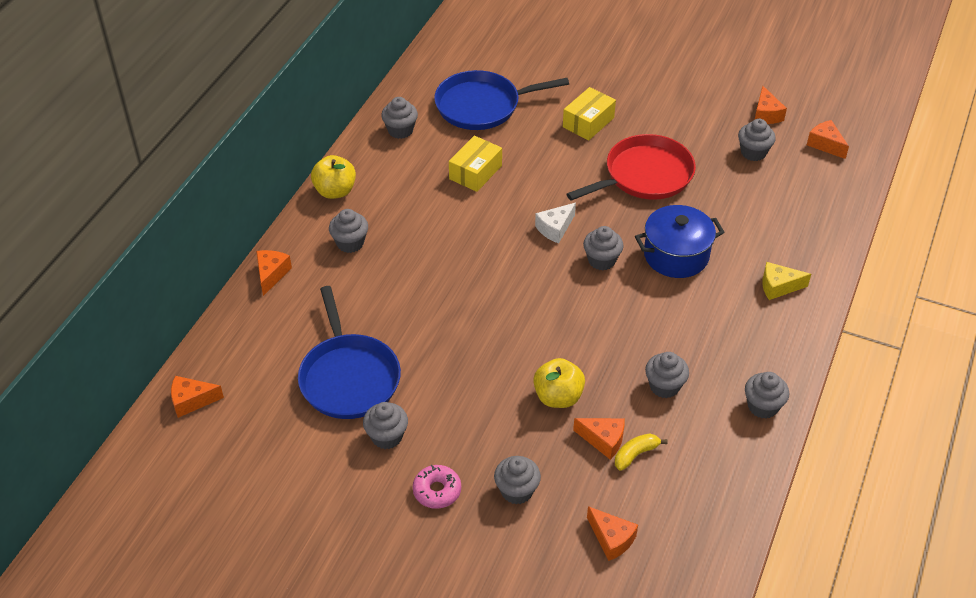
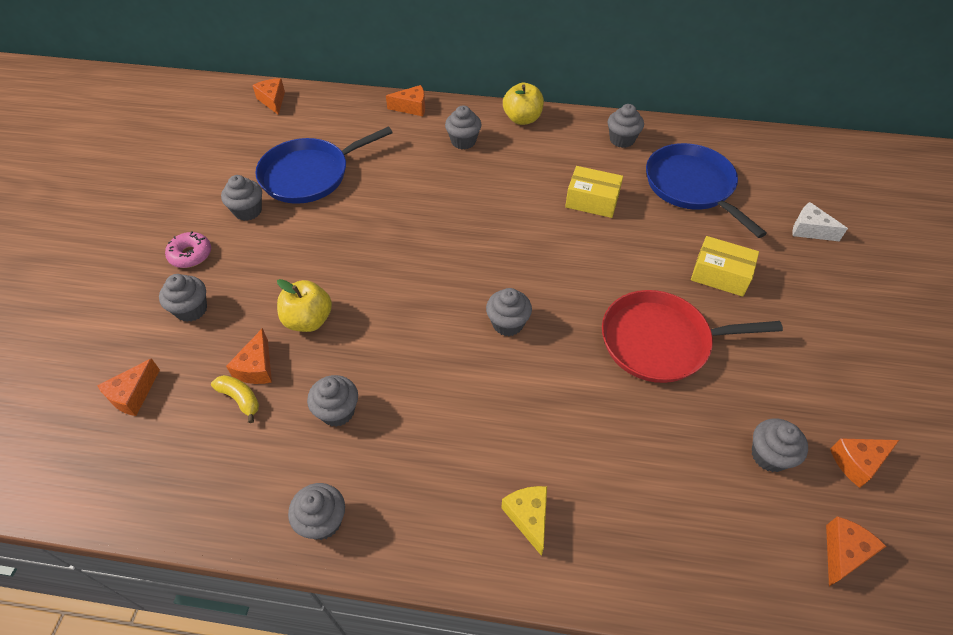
camera: 75 degrees right, 5 degrees up
(555, 228) = (539, 276): white cheese -> white cheese (809, 230)
(644, 175) = (661, 341): red pan -> red pan turned 135 degrees clockwise
(676, 255) = (542, 393): blue pot -> none

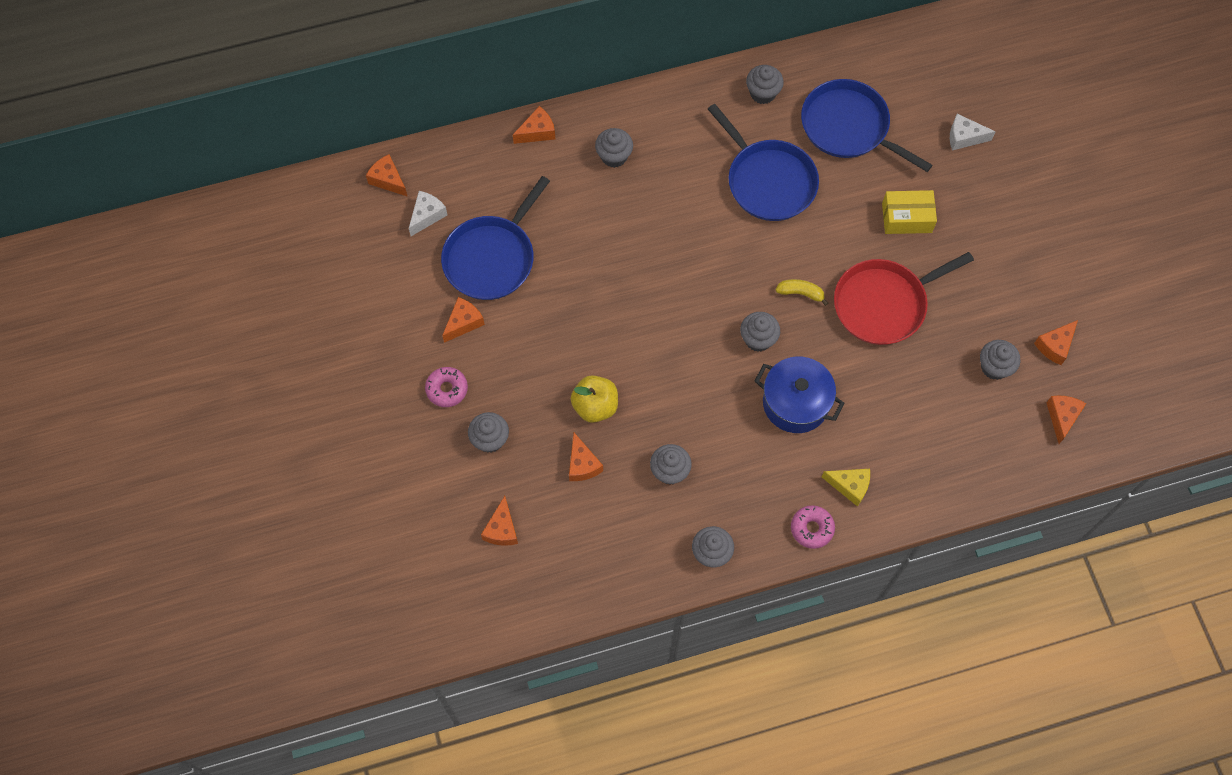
camera: 25 degrees left, 15 degrees up
(240, 399) = (588, 495): yellow banana -> yellow banana (800, 293)
(248, 211) = (463, 322): grey cupcake -> orange cheese
(282, 131) = (427, 215): none -> white cheese
(455, 548) = (812, 528): none -> pink donut
(513, 399) = (795, 403): none -> blue pot
(522, 119) = (655, 103): yellow apple -> none
(528, 517) = (850, 486): yellow cheese -> yellow cheese turned 150 degrees clockwise
(592, 201) = (768, 181): yellow box -> blue pan

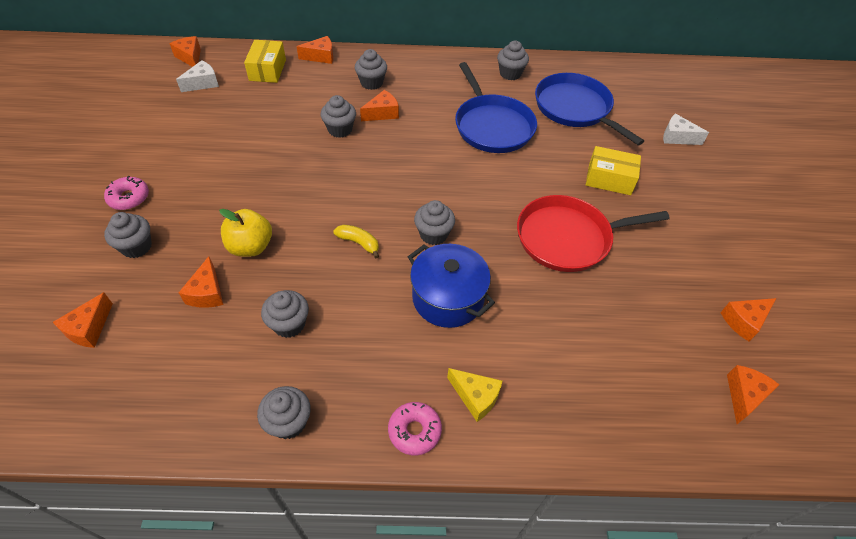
camera: 15 degrees right, 15 degrees down
(463, 322) = (179, 155): orange cheese -> orange cheese (382, 113)
(487, 172) = (267, 70): none -> yellow box
(492, 258) = (234, 120): blue pan -> none
(800, 293) = (489, 209): yellow banana -> yellow banana (359, 243)
(994, 367) = (672, 323): grey cupcake -> grey cupcake (340, 129)

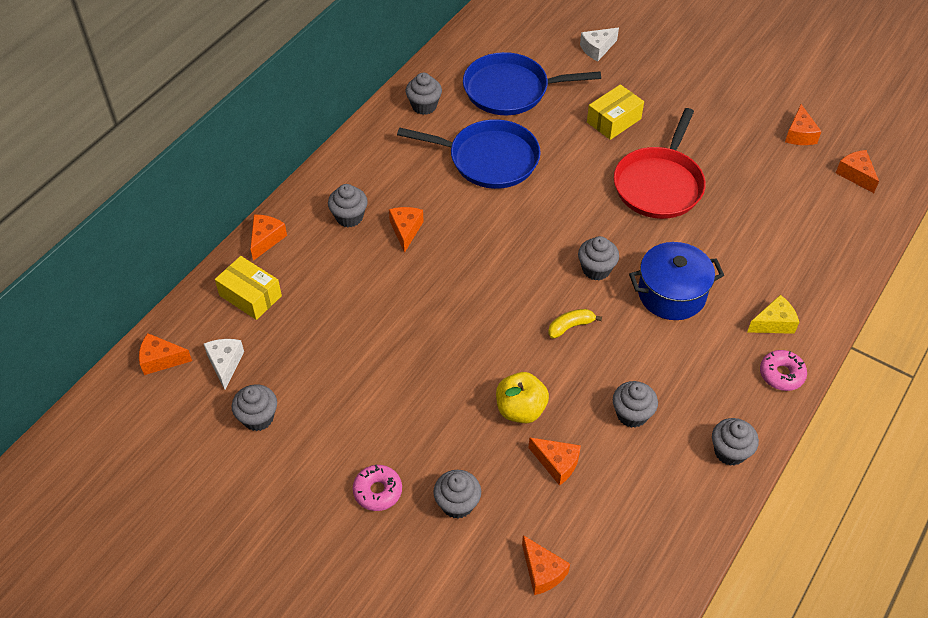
camera: 55 degrees left, 0 degrees up
(340, 129) = (404, 275): grey cupcake -> grey cupcake (258, 418)

